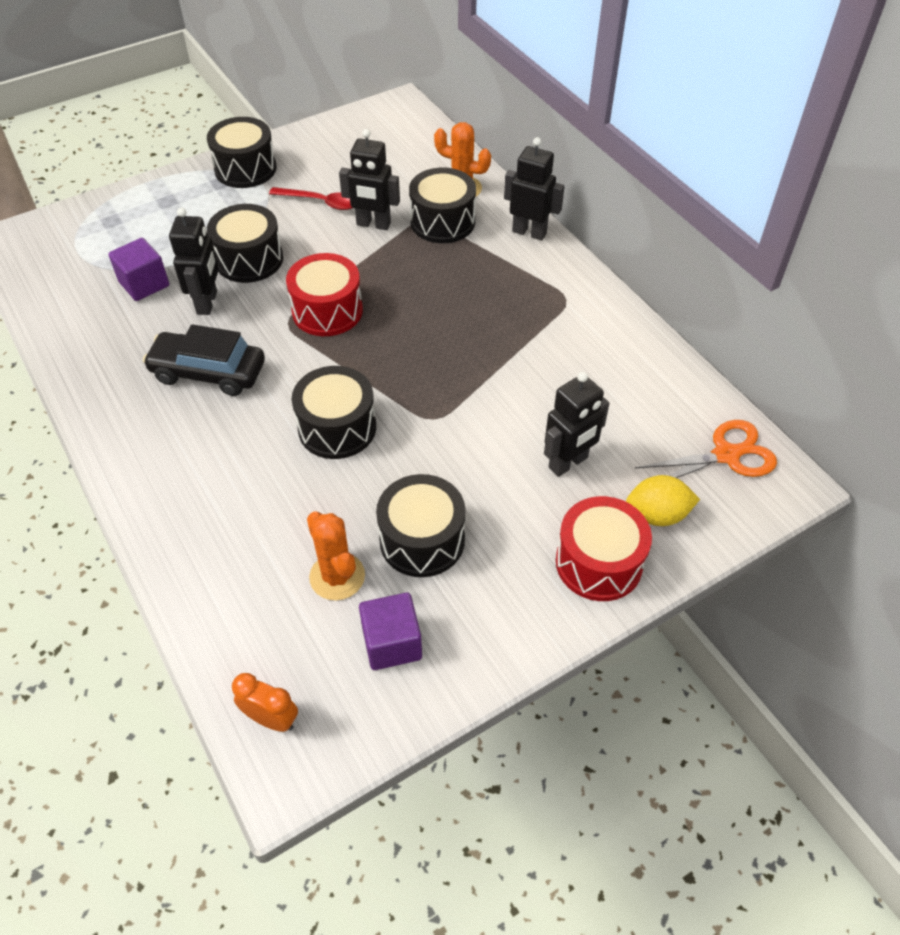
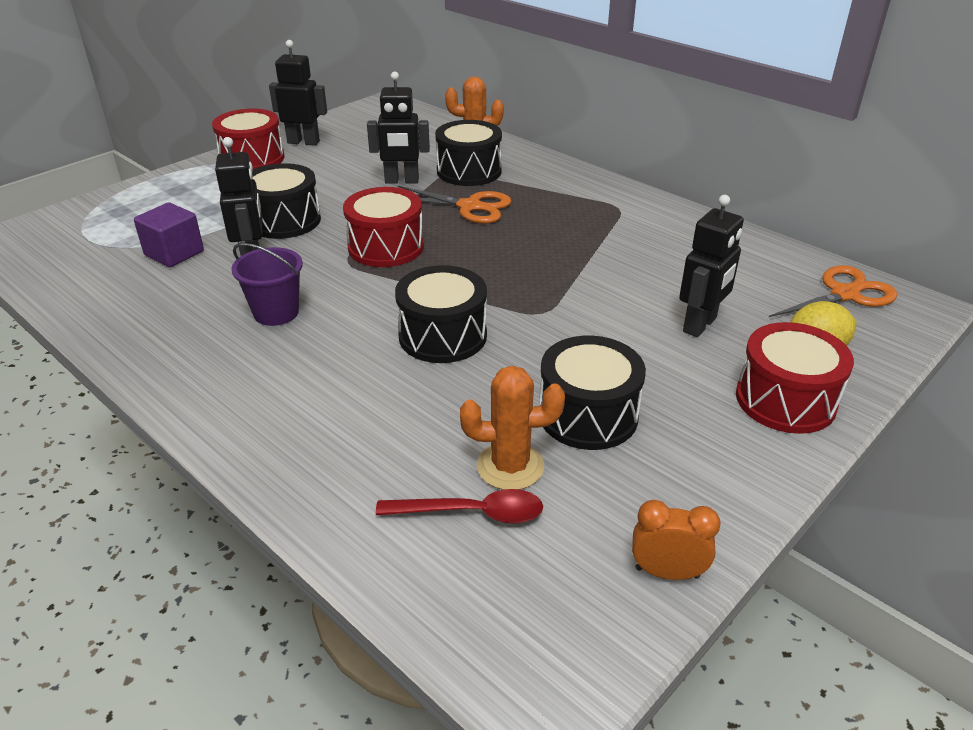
camera: 15 degrees left, 15 degrees down
(208, 372) = (276, 312): black car -> purple bucket
(245, 169) = (252, 159): black drum -> red drum
(271, 719) = (502, 632): orange clock -> orange clock (667, 572)
(320, 202) = (340, 172): red spoon -> red spoon (472, 513)
(337, 576) = (510, 466): orange cactus -> orange cactus turned 45 degrees counterclockwise
(392, 643) = (608, 518): purple cube -> none
(423, 272) = (469, 207): none -> orange scissors
(529, 232) = (555, 168): black robot -> black robot (303, 142)

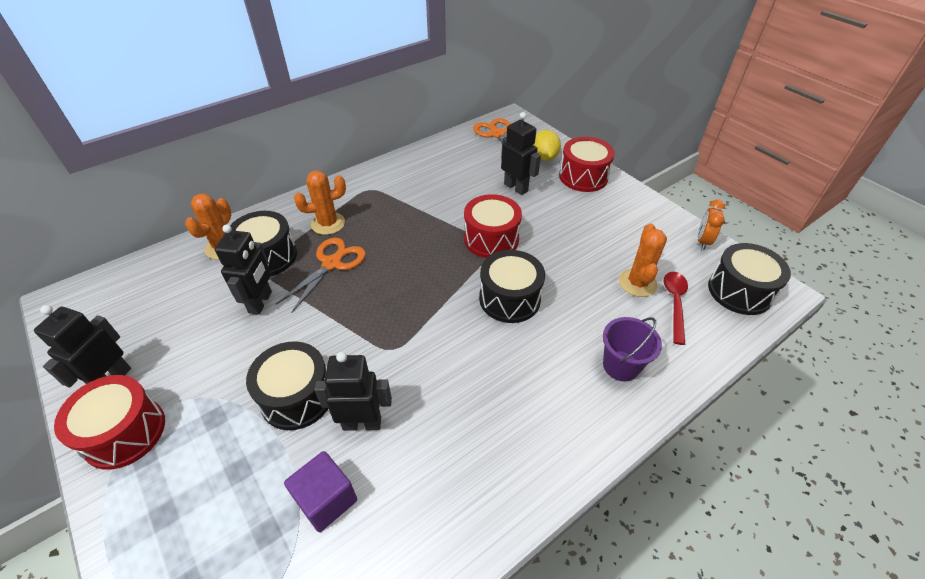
camera: 80 degrees left, 10 degrees up
(276, 312) = (460, 401): purple bucket -> purple bucket (621, 366)
(386, 247) = (377, 321): red drum -> red drum (491, 239)
(537, 193) = (328, 223): none -> orange cactus
(588, 415) = (594, 245): black drum -> black drum (739, 291)

